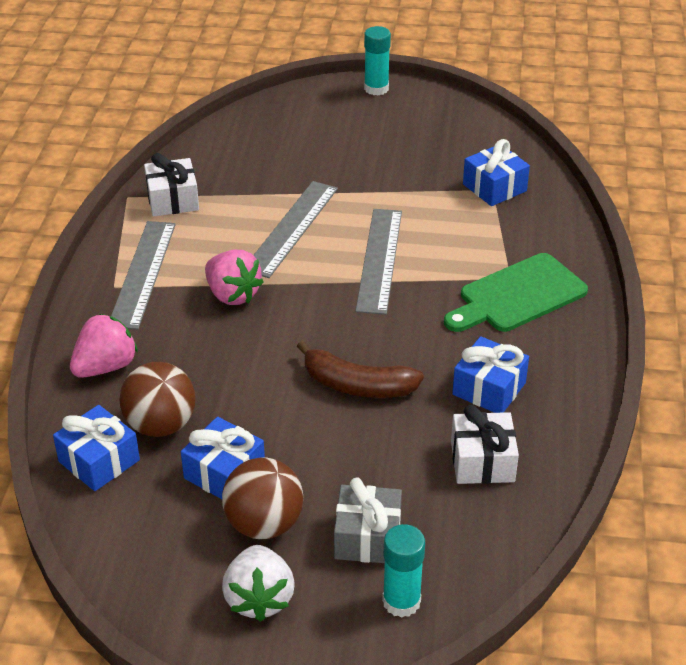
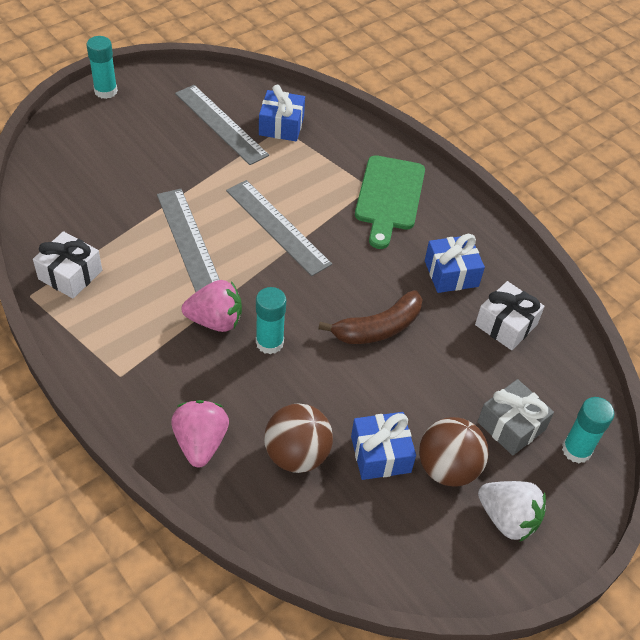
camera: 50 degrees left, 10 degrees up
(99, 461) = (292, 515): blue gift -> none
(142, 273) = (128, 350): grey ruler -> grey ruler (220, 124)
(252, 336) = (269, 342): none -> turquoise glue stick

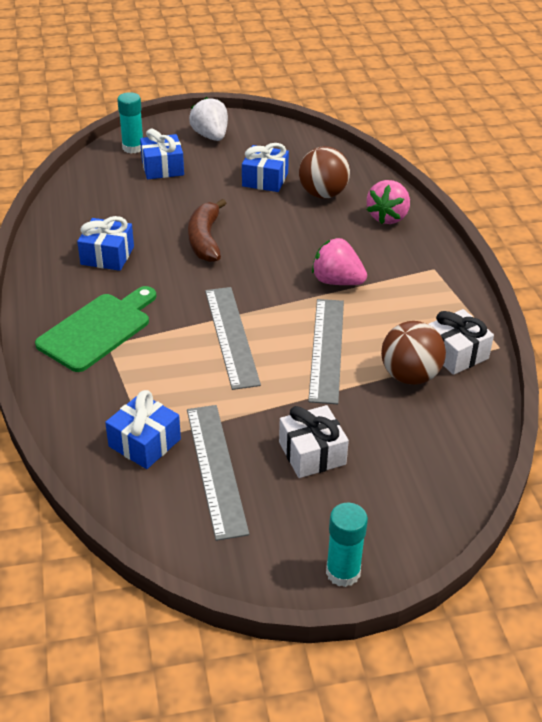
camera: 150 degrees left, 10 degrees down
(269, 342) = (300, 255): turquoise glue stick -> none
(378, 328) = (205, 239): brown banana -> brown banana turned 90 degrees counterclockwise
(447, 468) = (226, 163): brown ball -> brown ball (410, 376)
(506, 325) = (102, 214): white gift -> white gift (312, 453)
(511, 426) = (162, 168): grey gift -> blue gift

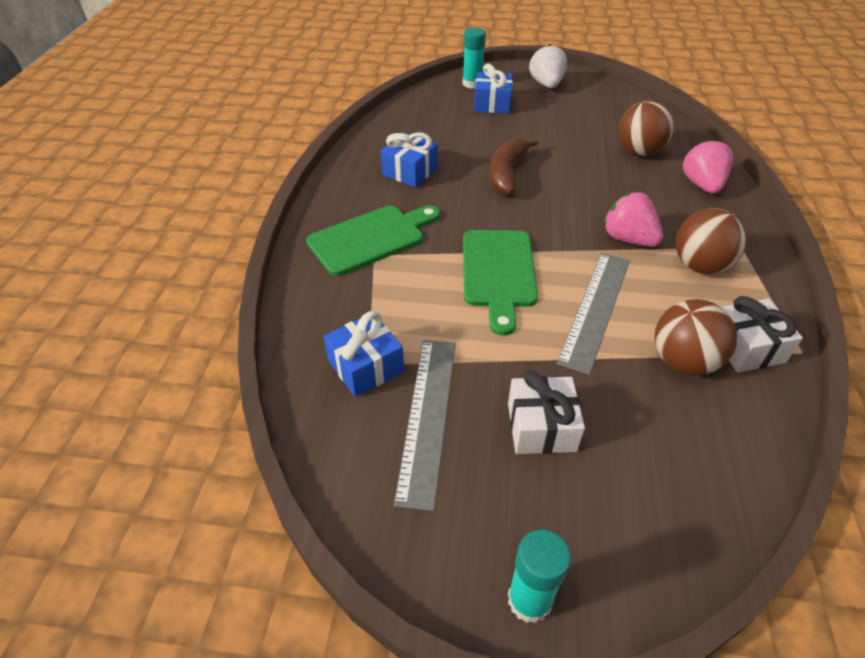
camera: 20 degrees right, 5 degrees up
(231, 336) = (498, 273): grey ruler -> green cutting board
(265, 179) = (585, 129): blue gift -> none
(388, 217) = (702, 185): pink strawberry -> pink strawberry turned 135 degrees clockwise
(404, 293) = (700, 266): none -> brown ball

